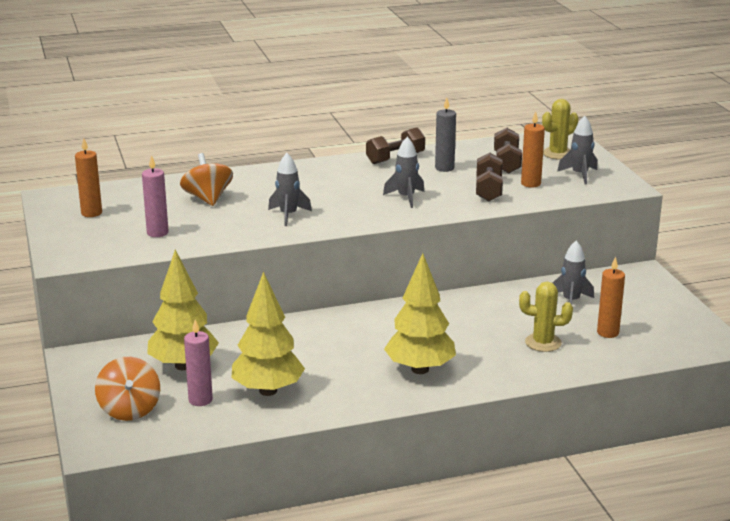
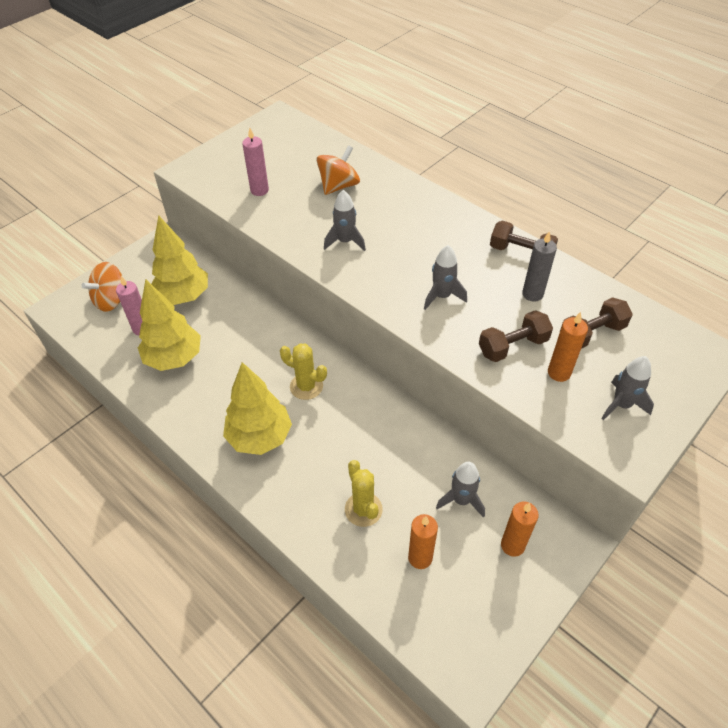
camera: 60 degrees right, 25 degrees up
(91, 213) = (268, 145): orange candle -> orange candle (512, 545)
(557, 154) = (658, 364): yellow cactus -> yellow cactus (306, 386)

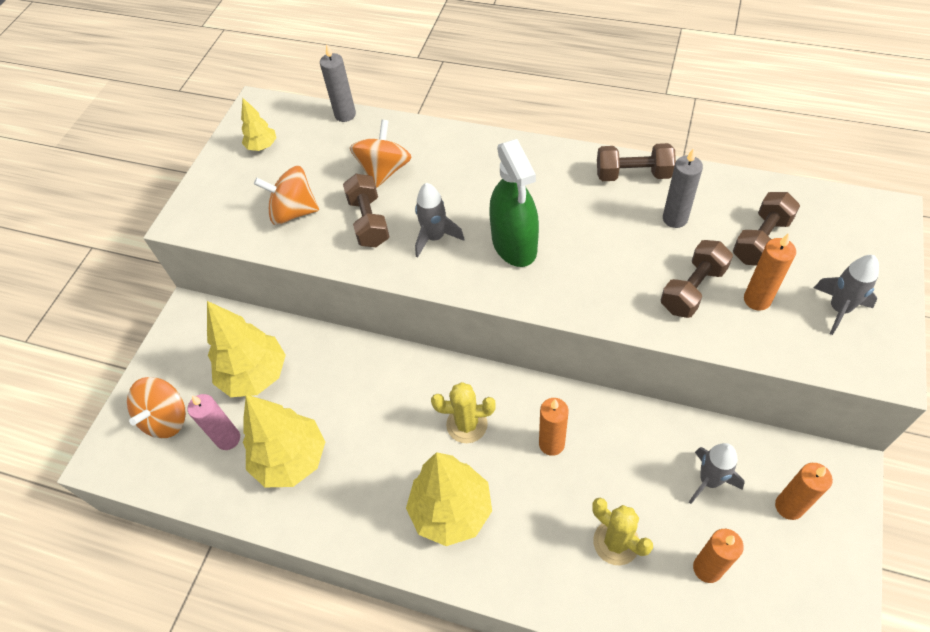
camera: 20 degrees left, 5 degrees up
(259, 190) = (293, 212): pink candle -> orange spinning top
(266, 142) = (262, 146): none -> yellow tree
(306, 214) = (369, 221): none -> brown dumbbell
(335, 141) = (345, 115): none -> grey candle
(359, 425) = (551, 444): none -> orange candle
(399, 267) = (514, 244): none -> green spray bottle
(442, 296) = (583, 261): grey rocket -> none

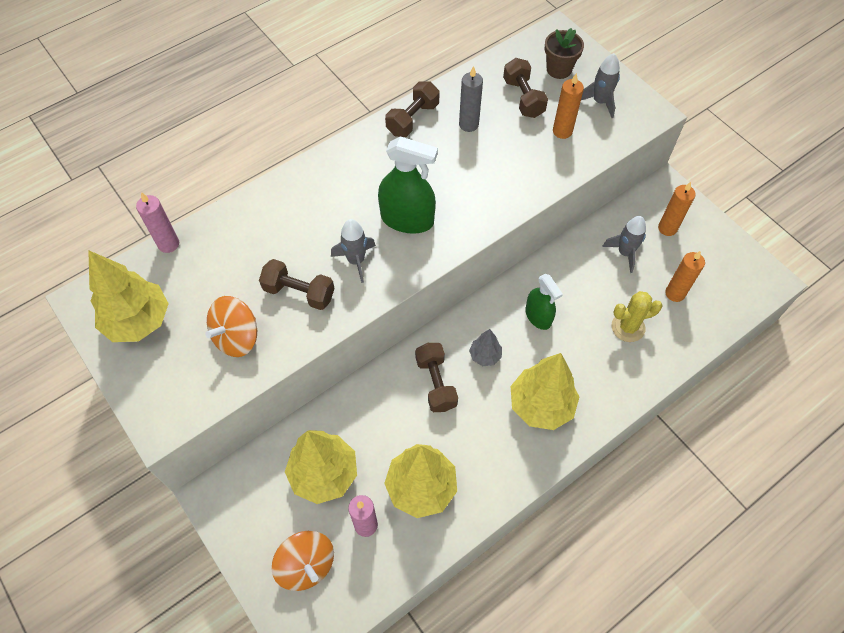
camera: 60 degrees left, 5 degrees up
(262, 146) = (138, 321): yellow tree -> yellow tree, size x1.99
(345, 115) = (168, 244): grey candle -> pink candle
(384, 170) = (258, 253): orange spinning top -> none
(467, 424) = (485, 356): yellow cactus -> grey tree
(551, 444) = (538, 316): orange candle -> green spray bottle
(692, 289) = (528, 154): brown dumbbell -> brown dumbbell (436, 383)
(837, 246) = (559, 69): none -> brown flower pot

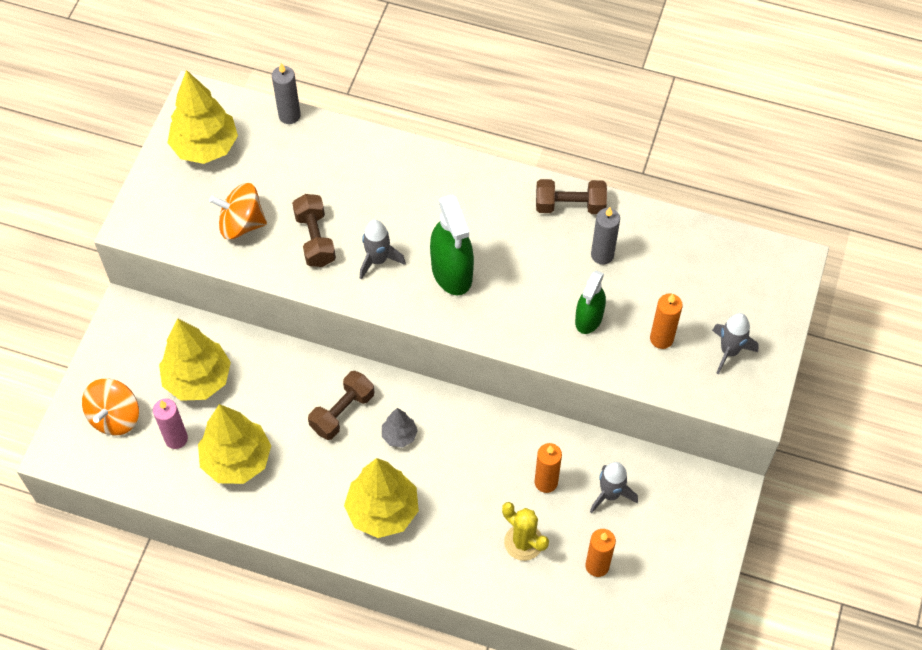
camera: 55 degrees right, 0 degrees up
(168, 244) = (289, 115): pink candle -> grey candle
(523, 98) = (676, 281): brown dumbbell -> none
(538, 316) = (475, 456): green spray bottle -> green spray bottle (589, 318)
(559, 69) = (742, 291): brown flower pot -> none
(667, 228) = (674, 519): orange candle -> orange candle (546, 482)

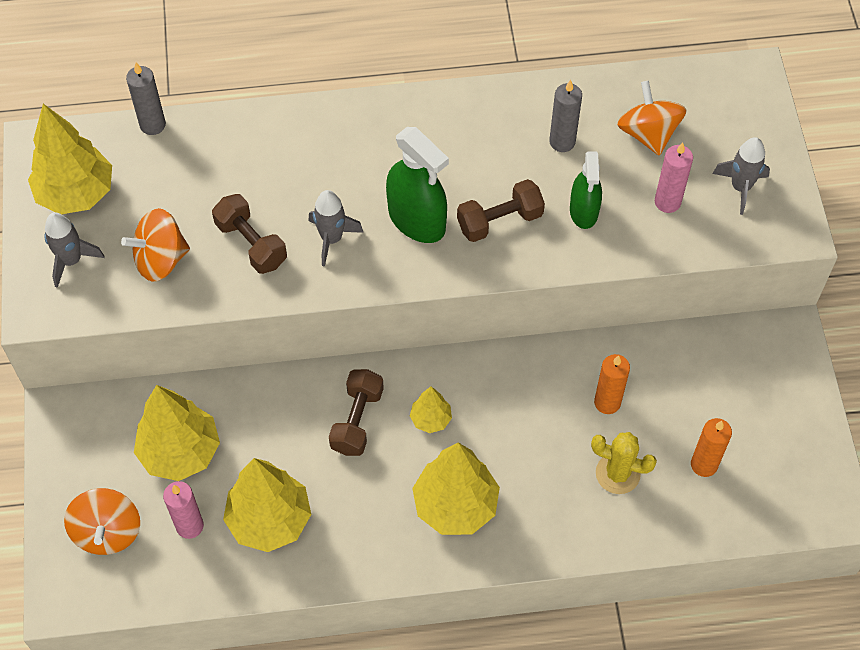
camera: 25 degrees left, 0 degrees up
(399, 435) = (431, 419): grey tree -> yellow tree
(570, 205) = (502, 105): brown dumbbell -> brown dumbbell (499, 221)
(610, 494) = (678, 387): grey rocket -> grey rocket (71, 260)
(661, 338) = (667, 202): orange candle -> pink candle
(677, 276) = (648, 133): none -> orange spinning top

